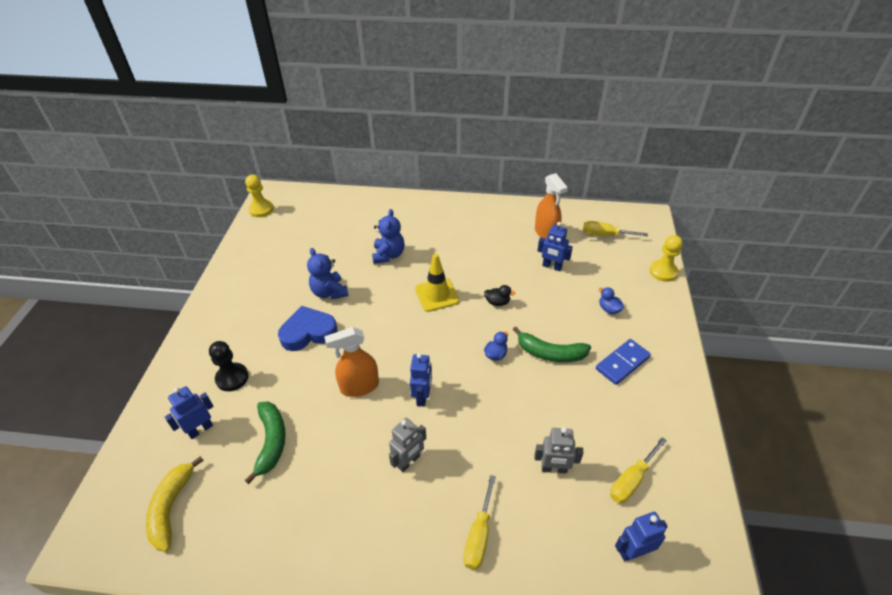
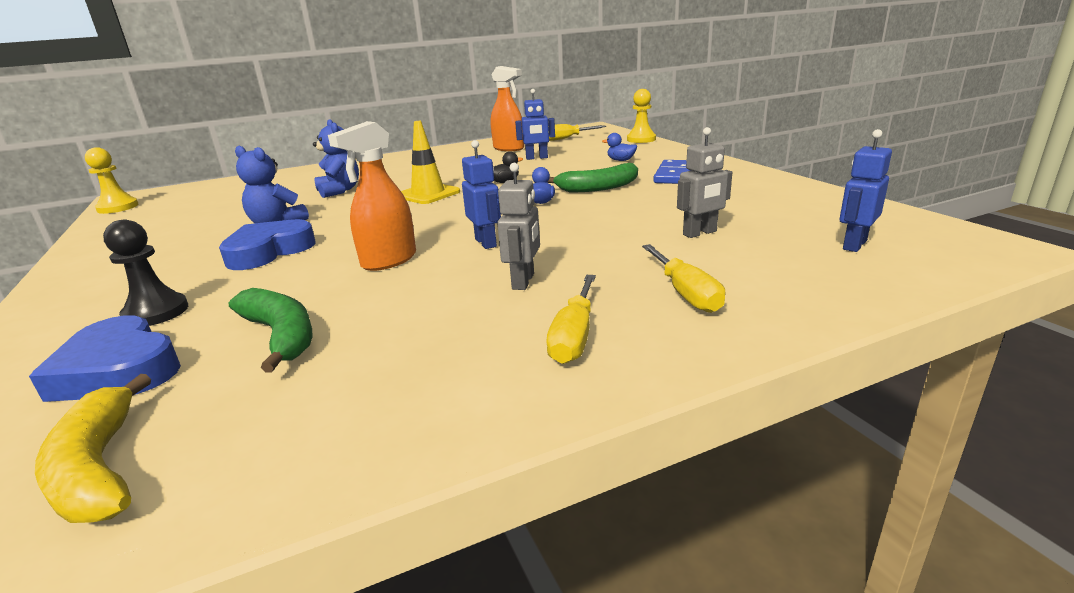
camera: 30 degrees left, 20 degrees down
(200, 429) = (119, 370): blue robot -> blue heart
(631, 480) = (782, 215): yellow screwdriver -> yellow screwdriver (574, 336)

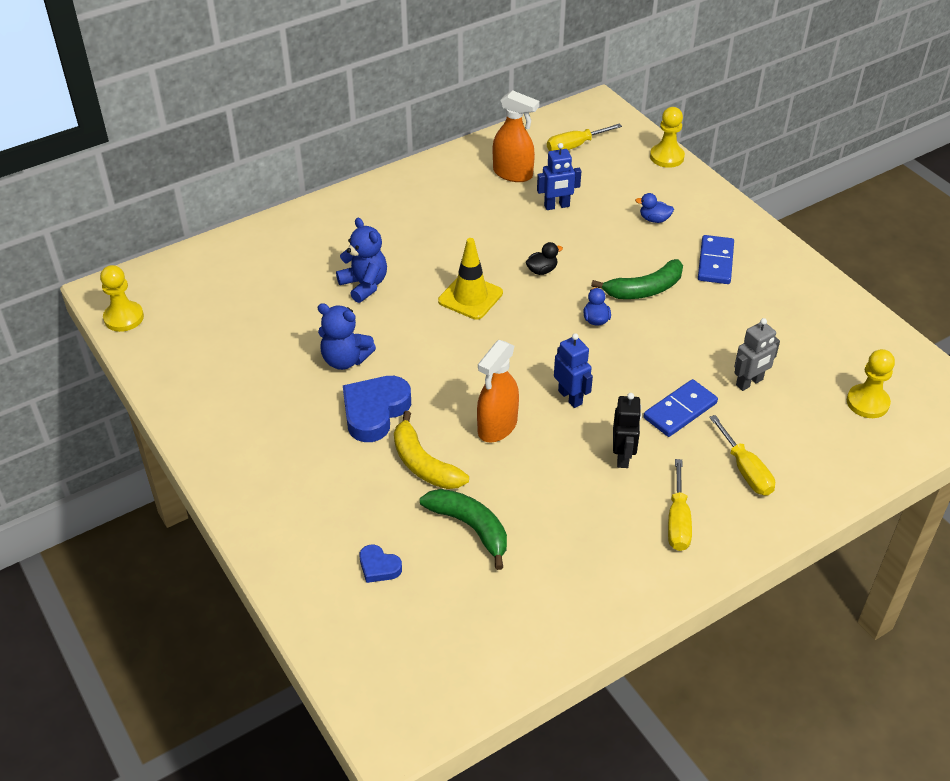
camera: 10 degrees left, 20 degrees up
(99, 468) = (444, 643): yellow banana -> yellow banana (423, 464)
(119, 370) = (379, 567): blue heart -> blue heart, size x0.52
(156, 313) = (347, 503): black pawn -> none
(523, 281) = (623, 456): grey robot -> black robot
(610, 250) = (680, 410): none -> blue domino
(854, 245) = (867, 402): blue robot -> yellow pawn

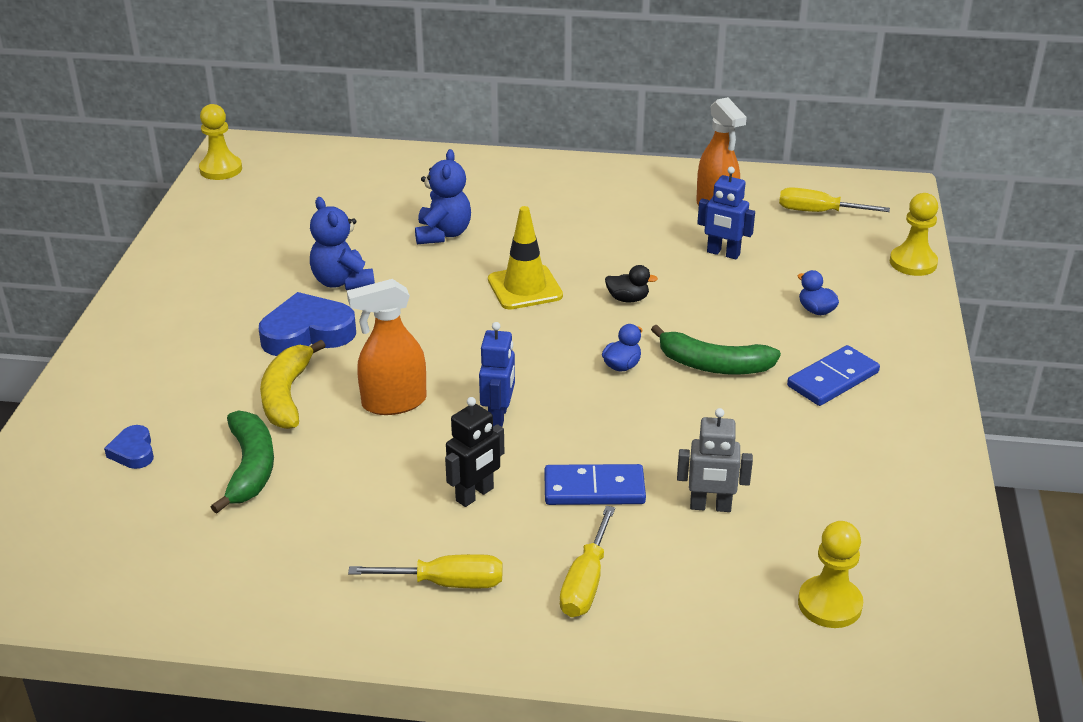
camera: 40 degrees right, 10 degrees down
(678, 521) = (446, 583): yellow screwdriver -> yellow screwdriver turned 135 degrees counterclockwise

